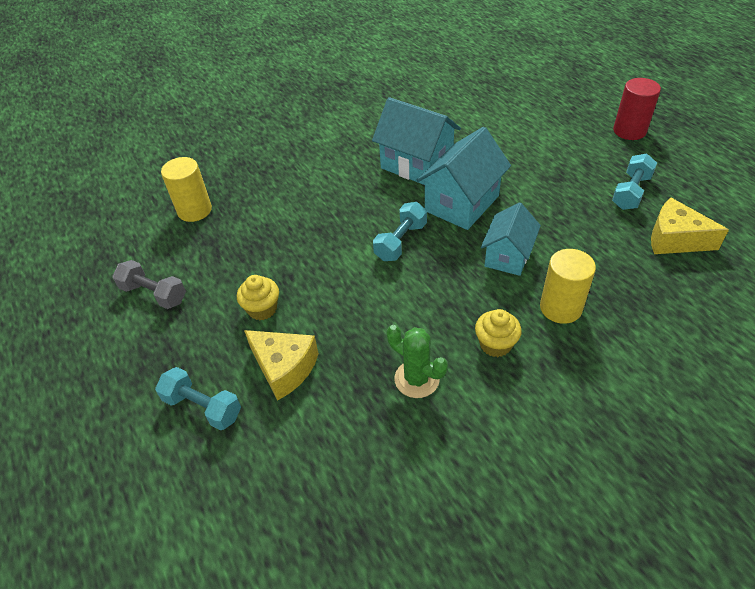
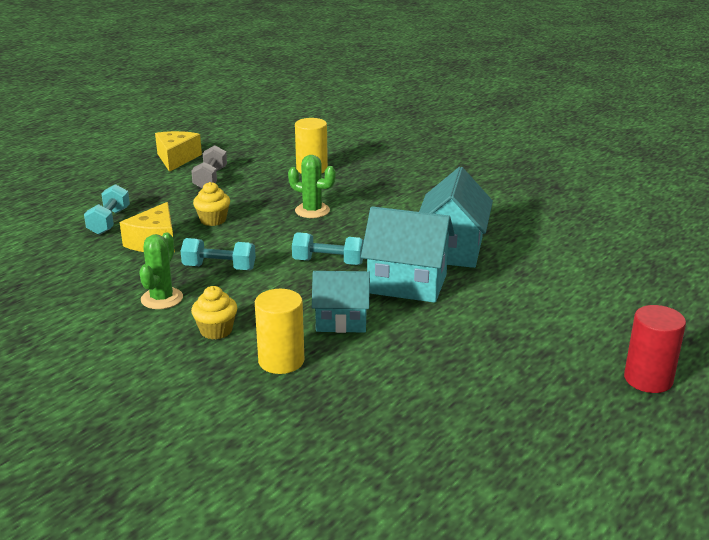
camera: 65 degrees right, 20 degrees down
(290, 230) = (312, 211): none -> green cactus
(631, 192) = (511, 390): turquoise dumbbell -> turquoise dumbbell (219, 268)
(675, 239) = (440, 431): yellow cheese -> yellow cheese (176, 159)

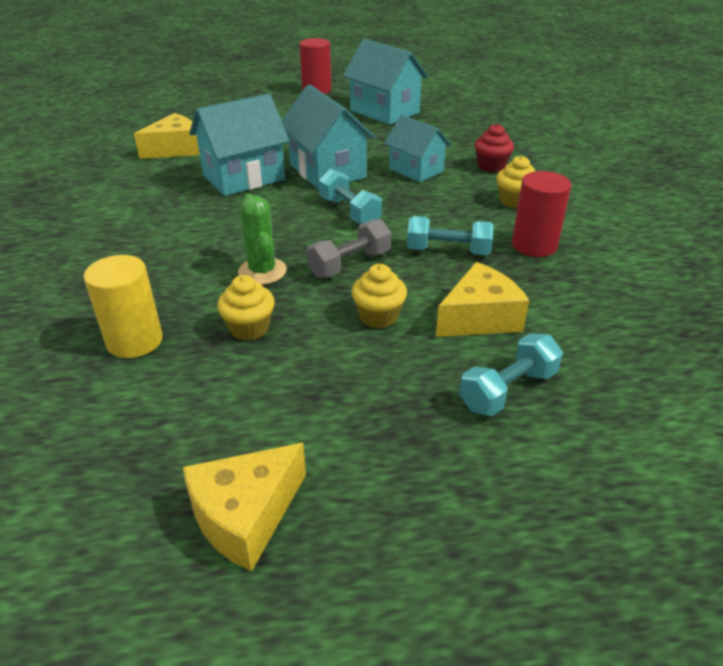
camera: 135 degrees left, 10 degrees up
(162, 299) = (534, 245): green cactus -> red cylinder
(210, 178) = (275, 407): grey dumbbell -> grey dumbbell (349, 264)
(219, 268) = (448, 251): turquoise dumbbell -> turquoise dumbbell turned 45 degrees counterclockwise
(270, 191) = (249, 328): none -> yellow cupcake
(281, 361) = (491, 166): yellow cylinder -> red cupcake
(507, 385) = (384, 111): none -> turquoise house
(554, 244) = (175, 149): none -> yellow cheese

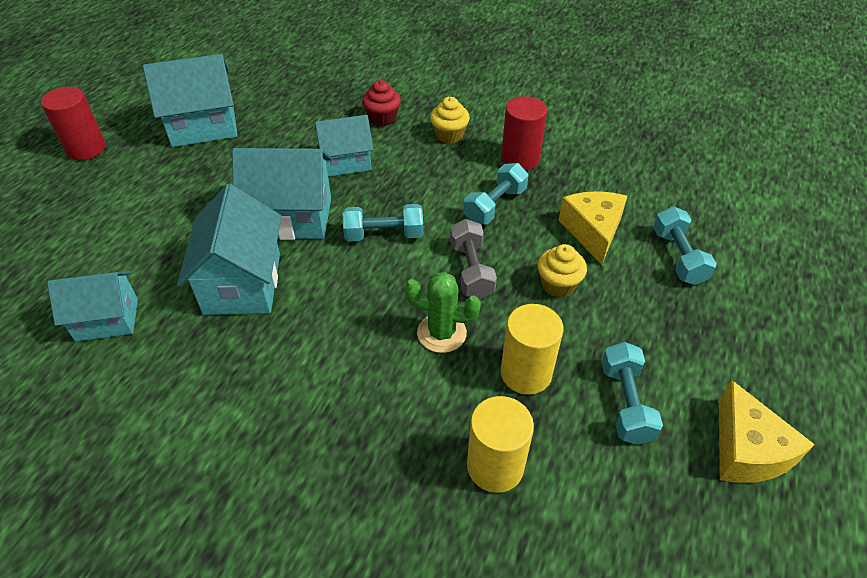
camera: 60 degrees left, 10 degrees up
(175, 149) = (107, 320): yellow cheese -> turquoise house
(249, 328) = (526, 373): yellow cupcake -> yellow cylinder
(254, 401) = (625, 403): none -> turquoise dumbbell

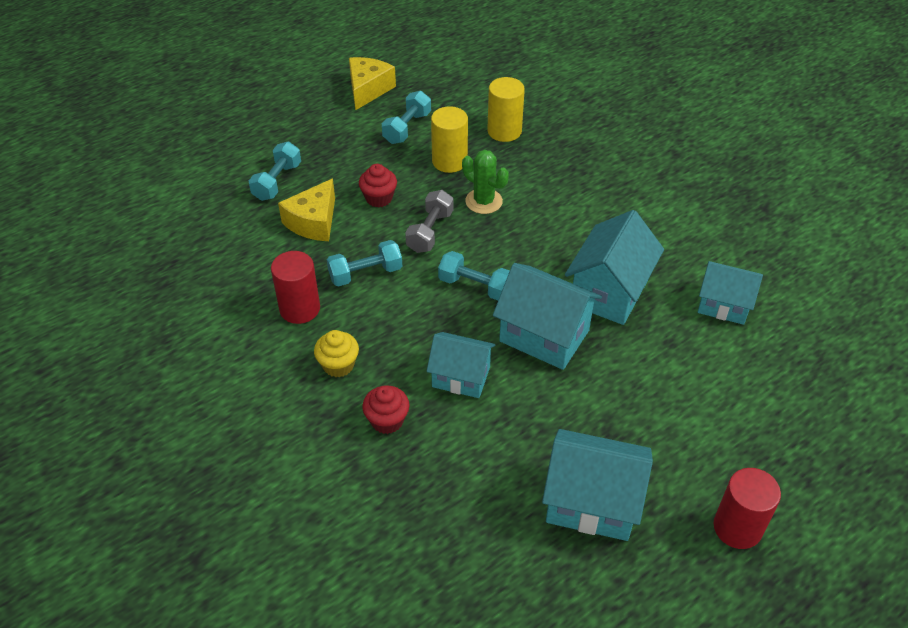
camera: 150 degrees left, 0 degrees up
(558, 285) = (379, 198): yellow cupcake -> red cupcake

